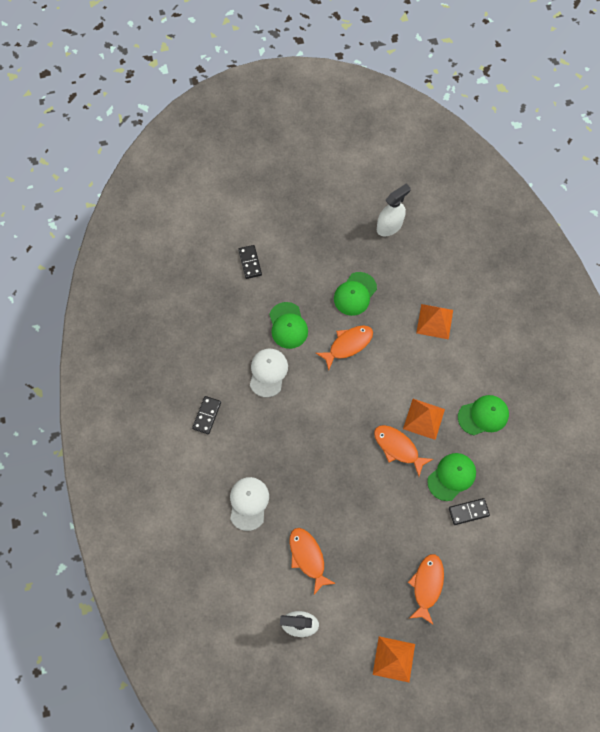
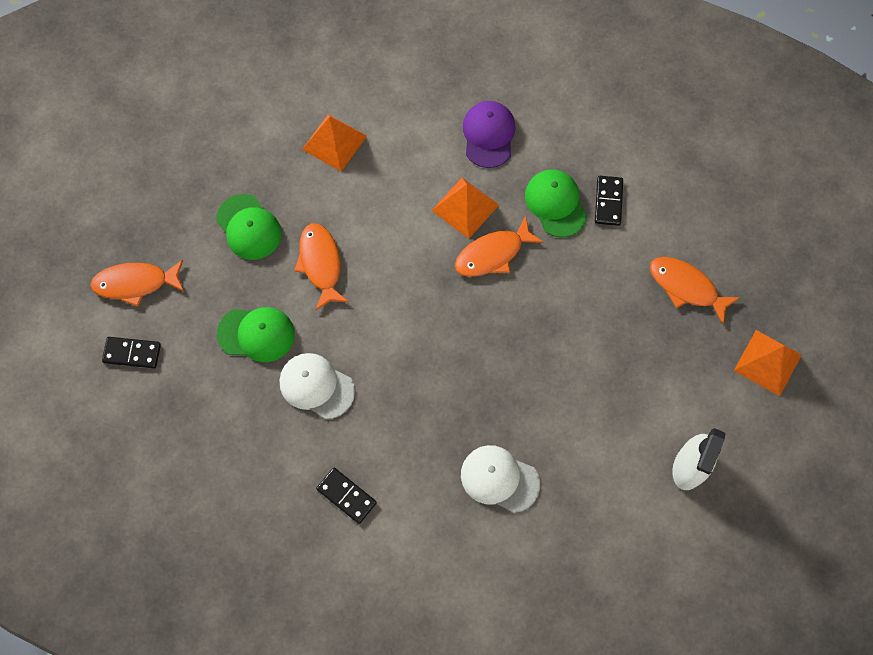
camera: 70 degrees left, 0 degrees up
(308, 557) = (602, 424): orange fish -> orange fish (135, 283)
(389, 226) = (167, 145): white spray bottle -> none
(483, 415) = (488, 135): green cap -> purple cap

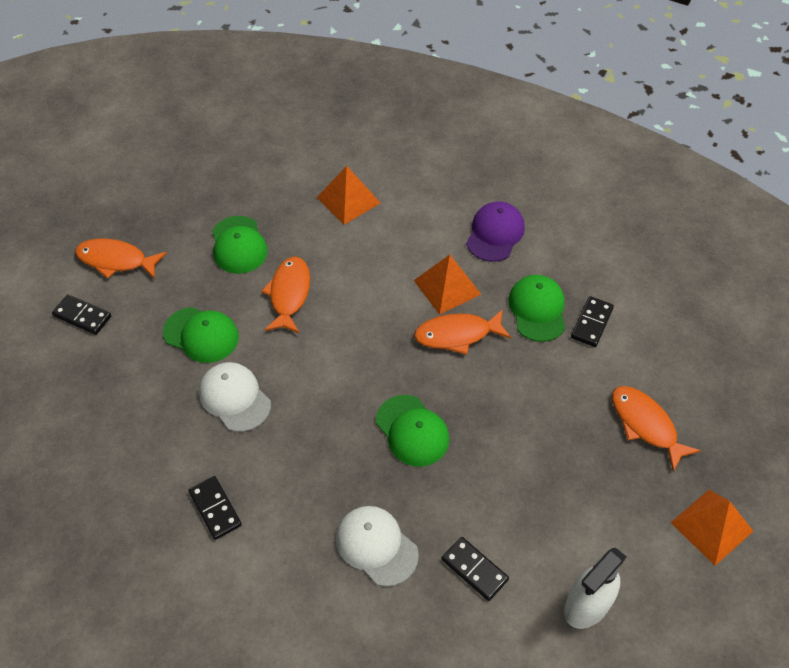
camera: 20 degrees right, 15 degrees down
(489, 362) = (412, 431): none -> green cap
(588, 470) = (474, 569): none -> black domino

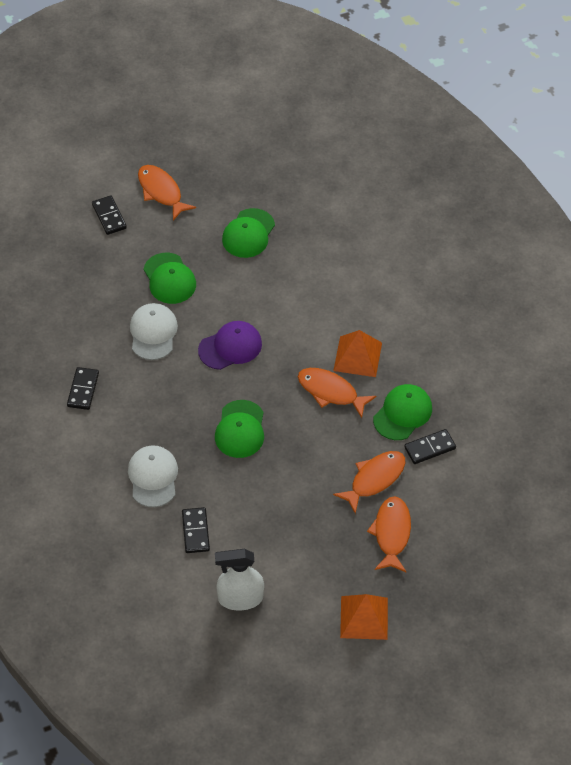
camera: 40 degrees right, 0 degrees up
(289, 294) = (249, 290): orange fish -> orange fish (374, 479)
(348, 200) = (353, 250): orange pyramid -> none
(495, 234) = (431, 343): purple cap -> purple cap (230, 347)

